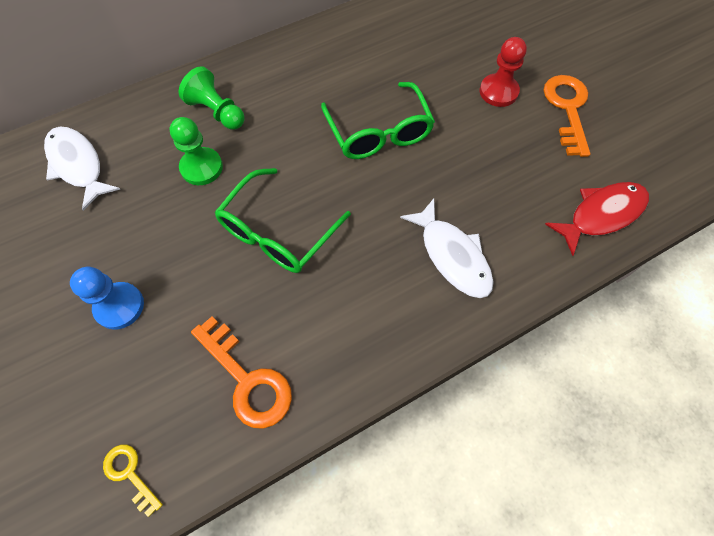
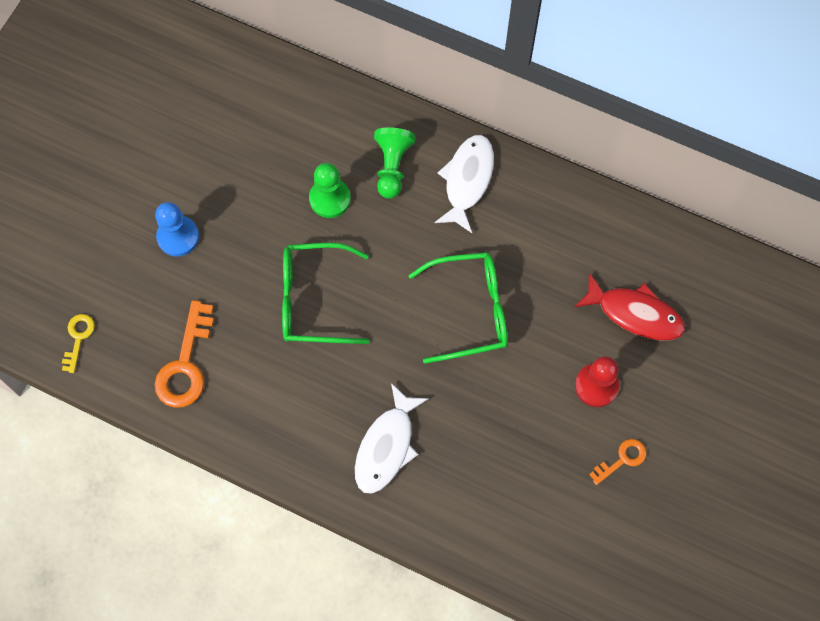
camera: 55 degrees right, 5 degrees up
(78, 165) = (265, 108): white fish -> white fish (467, 180)
(378, 132) = (469, 311): green glasses -> green glasses turned 135 degrees counterclockwise
(567, 109) = (622, 459): orange key -> orange key, size x0.56
(601, 215) = (516, 547): red fish -> red fish (635, 313)

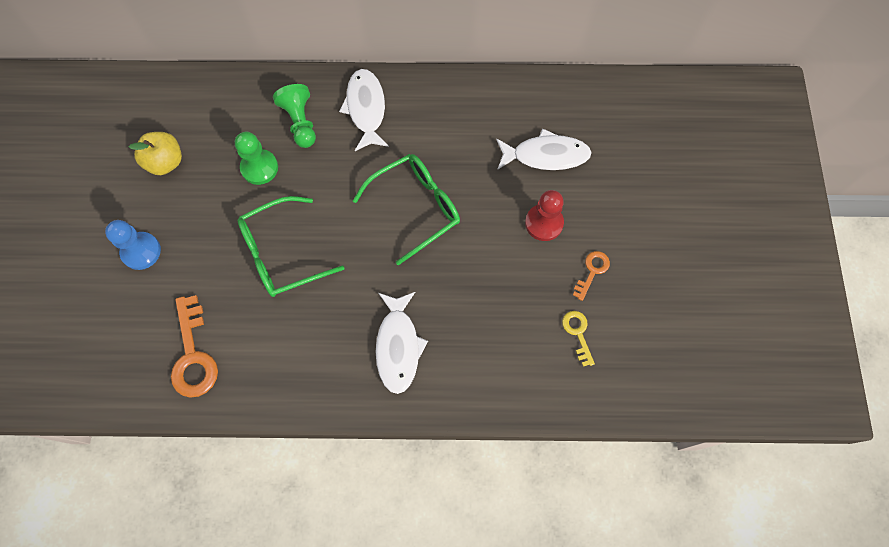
camera: 25 degrees left, 0 degrees up
(78, 338) = (85, 375): yellow key -> yellow key (577, 333)
(239, 153) = (165, 162): none -> yellow apple
(635, 313) = (546, 155): red fish -> white fish

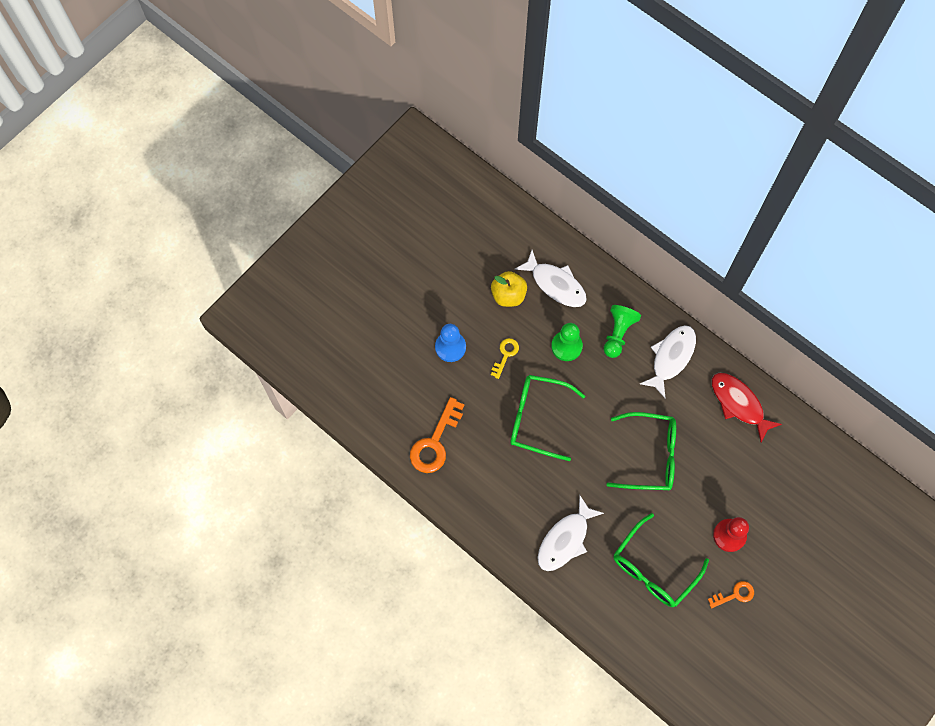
camera: 40 degrees right, 0 degrees up
(458, 104) = (739, 404): none -> red fish
(502, 306) = (654, 568): none -> green glasses
(546, 155) = (771, 489): white fish -> white fish (555, 284)
(577, 333) = (689, 627): yellow key -> yellow key (505, 355)

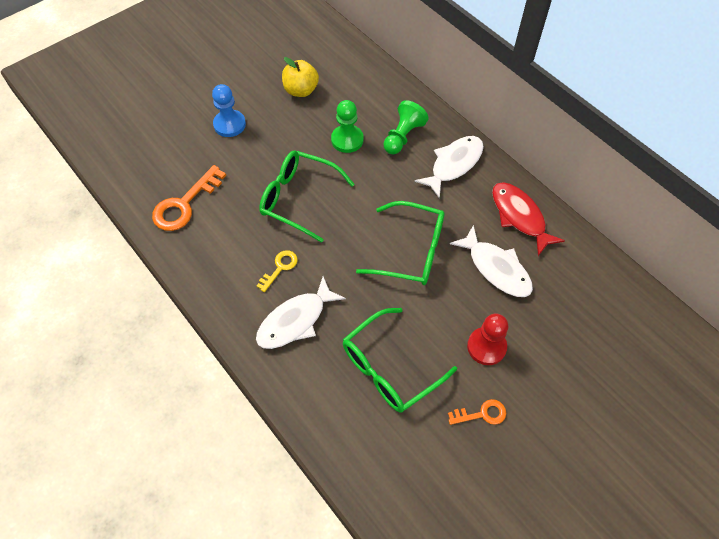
camera: 10 degrees right, 10 degrees down
(505, 355) = (283, 138): yellow key -> yellow key (280, 268)
(555, 284) = (350, 88): white fish -> white fish (496, 268)

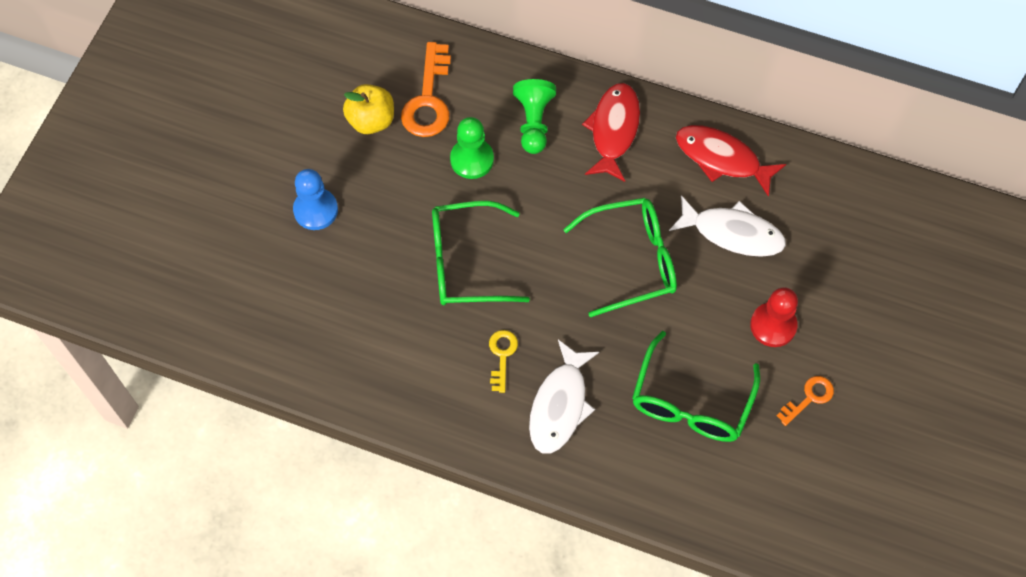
camera: 30 degrees left, 5 degrees up
(185, 204) = (337, 339): orange key -> orange key (428, 99)
(454, 164) = (613, 130): white fish -> red fish

